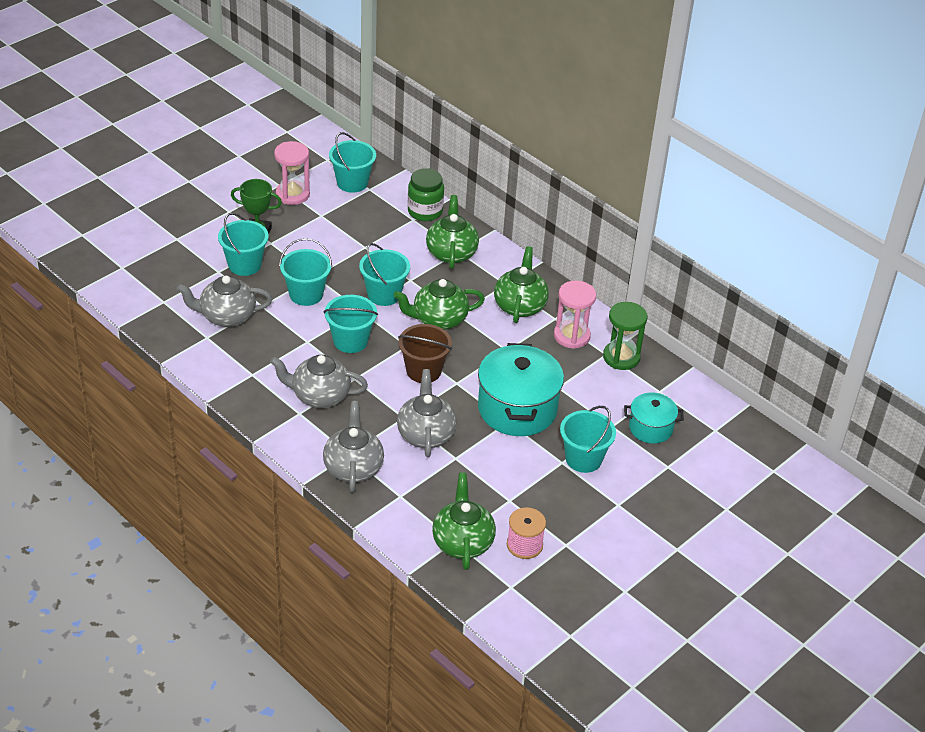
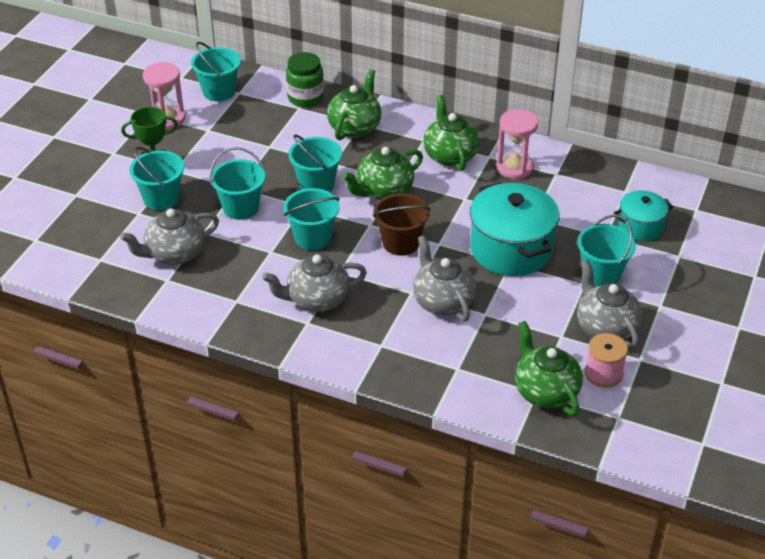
camera: 20 degrees left, 0 degrees up
(353, 467) = (394, 357): grey teapot -> grey teapot (605, 327)
(451, 253) = (355, 127): green teapot -> green teapot turned 45 degrees clockwise
(621, 357) = (571, 172): green hourglass -> none

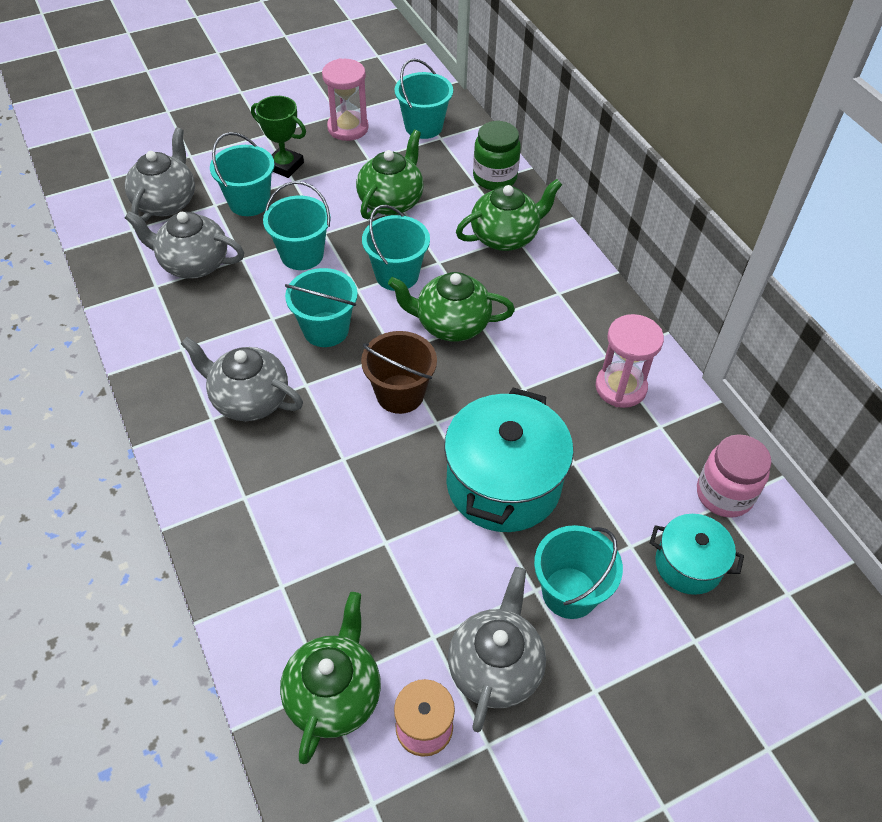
camera: 40 degrees right, 10 degrees up
(442, 301) = (360, 493): grey teapot -> grey teapot (166, 202)
(450, 155) = (566, 327): green teapot -> green teapot (391, 201)
(621, 185) = (724, 494): none -> pink jar

